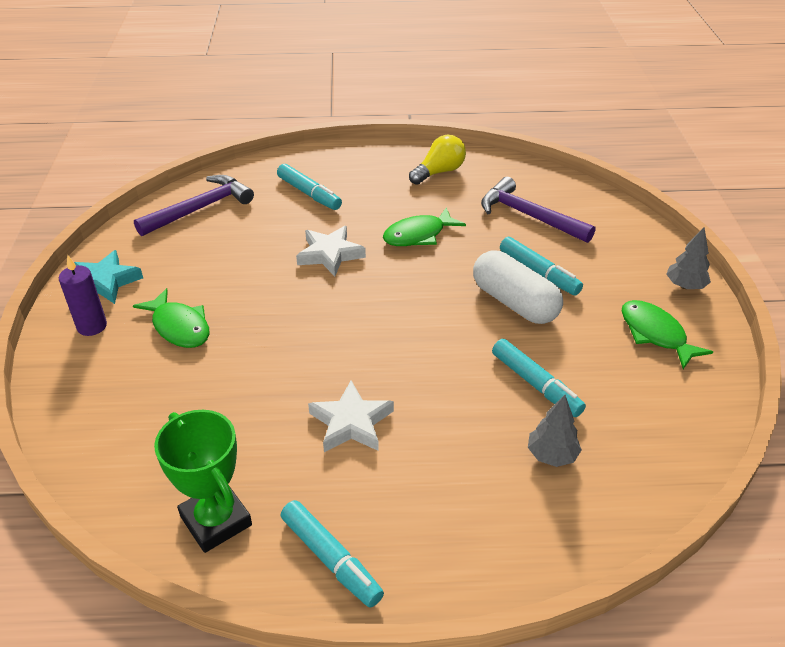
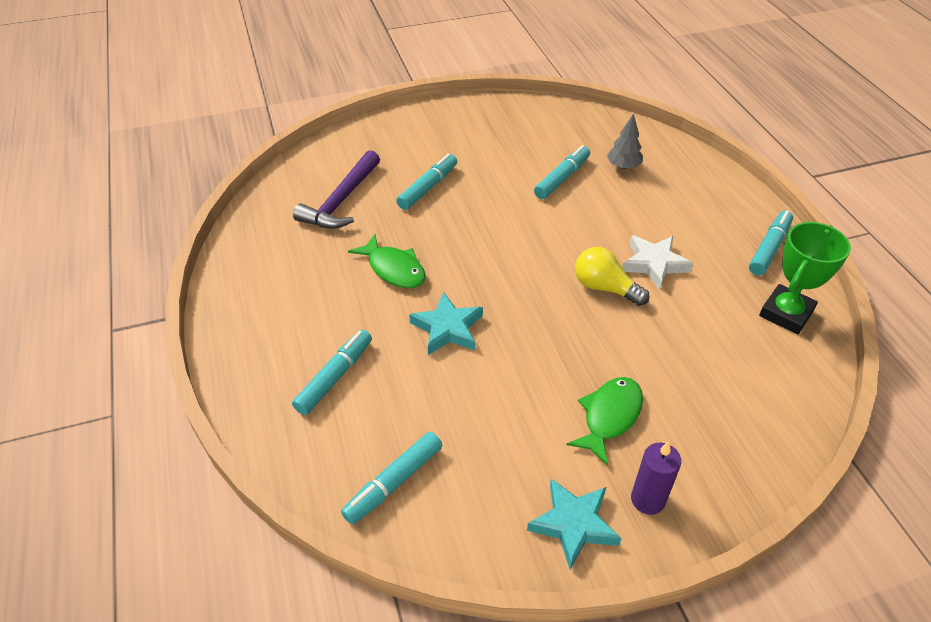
camera: 105 degrees left, 5 degrees up
(200, 209) = (394, 482): purple hammer -> turquoise marker
(330, 254) = (447, 328): white star -> turquoise star
(439, 172) = (268, 273): yellow light bulb -> yellow light bulb (605, 288)
(514, 303) = (473, 197): white capsule -> none
(655, 334) = (481, 129): green fish -> none
(685, 286) = (418, 117): grey tree -> none

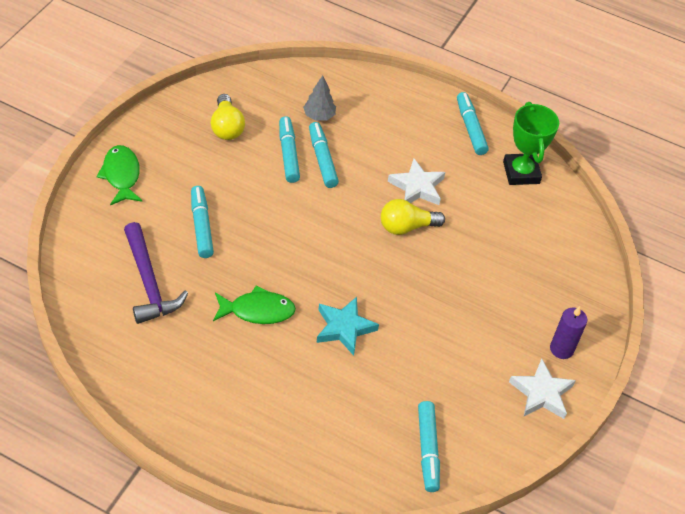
camera: 50 degrees left, 5 degrees up
(335, 377) = (314, 416): turquoise marker -> turquoise marker (322, 159)
(533, 136) = (227, 127): none -> yellow light bulb
(574, 524) = (541, 393): turquoise star -> white star
(609, 416) = (496, 315): green fish -> green fish (121, 175)

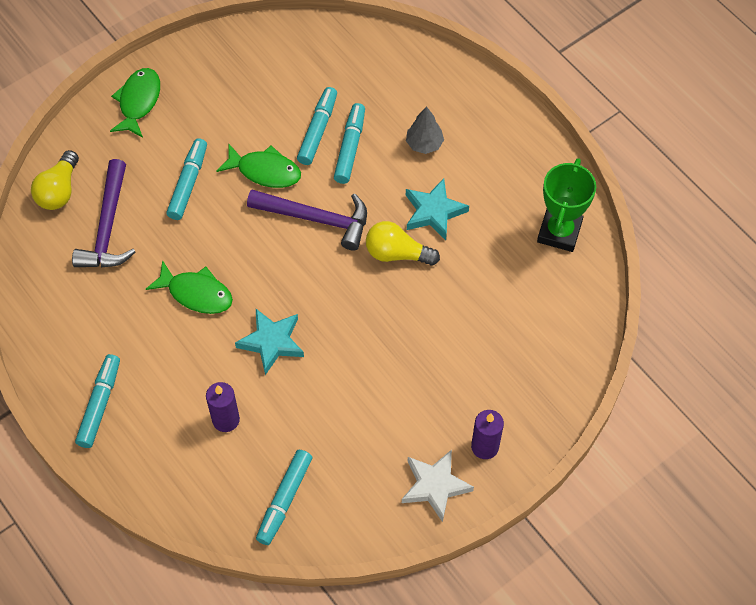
camera: 30 degrees right, 10 degrees up
(227, 127) = (270, 79): yellow light bulb -> yellow light bulb (59, 191)
(262, 197) = (265, 171): none -> green fish
(319, 116) = (373, 96): grey tree -> grey tree (424, 144)
(325, 221) = (316, 219): none -> purple hammer
(341, 403) = (226, 420): none -> purple candle
(417, 187) = (434, 212): white star -> turquoise star
(470, 128) = (532, 161): turquoise marker -> turquoise marker (100, 404)

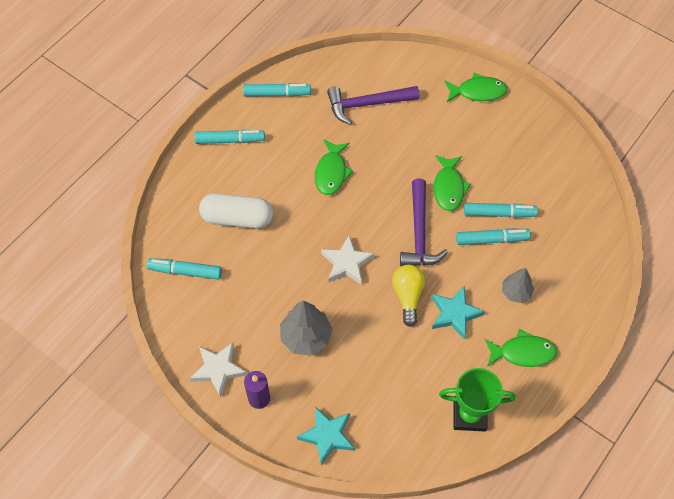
camera: 75 degrees right, 0 degrees up
(59, 191) = (386, 67): yellow light bulb -> none
(188, 183) = (420, 142): turquoise marker -> turquoise marker (277, 94)
(226, 420) = (237, 218): purple candle -> white capsule
(271, 342) = (306, 230): turquoise star -> turquoise star (327, 435)
(332, 307) = (347, 263): none -> white star
(419, 376) = (306, 337): none -> grey tree
(499, 159) = (523, 352): none -> green fish

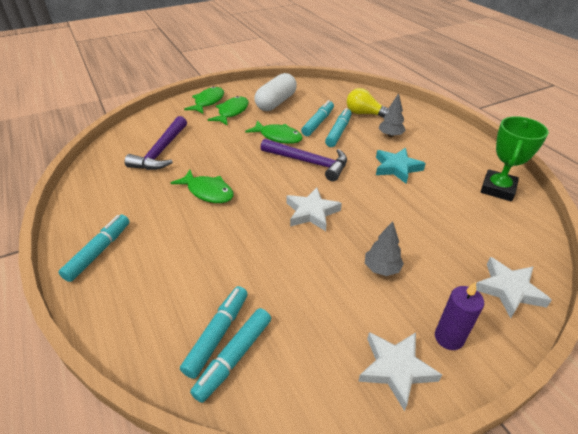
camera: 65 degrees left, 20 degrees down
(237, 218) = (200, 278): white capsule -> white capsule (276, 102)
(277, 94) = (87, 199): turquoise marker -> turquoise marker (217, 334)
(306, 337) = (381, 268): grey tree -> grey tree, size x0.63
(327, 435) = (508, 290): turquoise star -> white star
(408, 296) = (367, 187): yellow light bulb -> yellow light bulb (364, 114)
(523, 352) = (445, 147): green fish -> green fish (232, 112)

